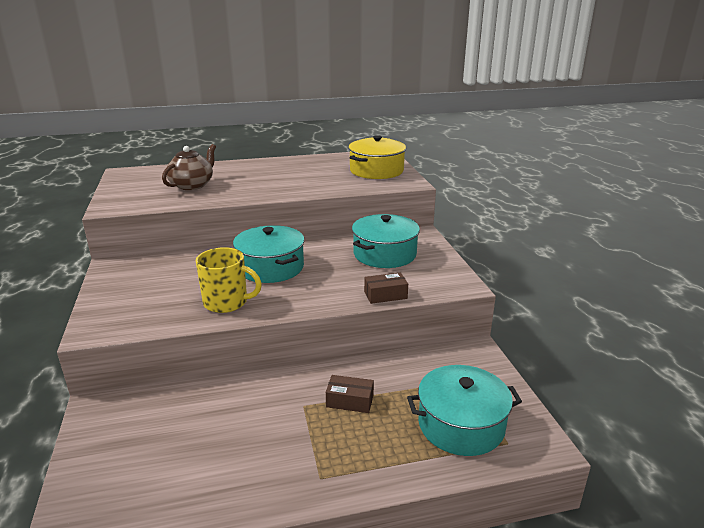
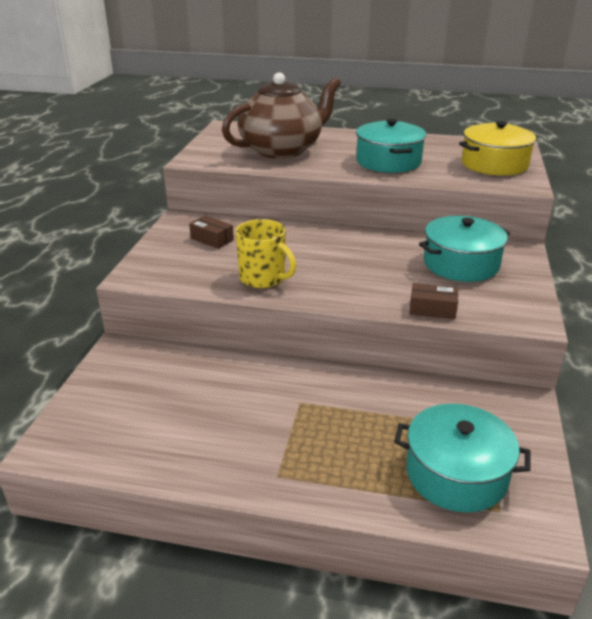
camera: 25 degrees right, 5 degrees up
(192, 185) = (282, 150): brown teapot -> brown teapot, size x1.72
(271, 267) = (327, 252): turquoise pot -> turquoise pot (388, 162)
(350, 401) = (349, 412): brown box -> brown box (212, 239)

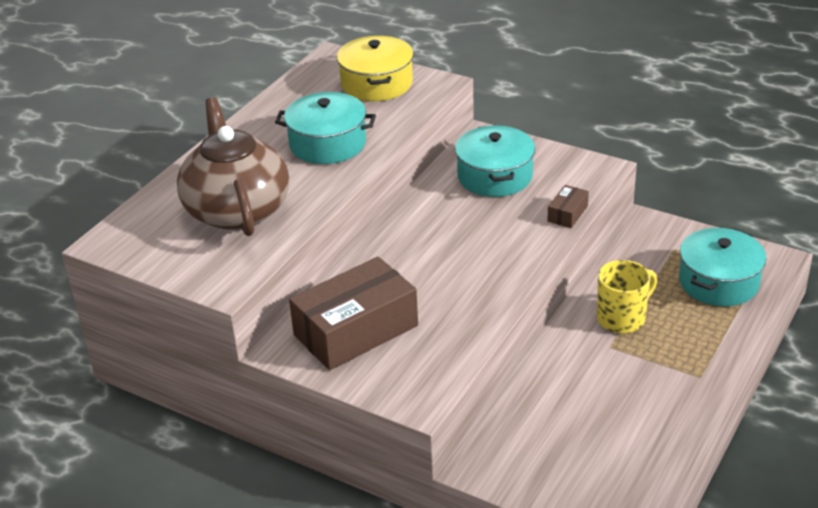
camera: 70 degrees left, 5 degrees up
(212, 239) = (356, 330): brown box -> brown box, size x2.31
(263, 278) = (467, 304): yellow mug -> yellow mug (622, 318)

